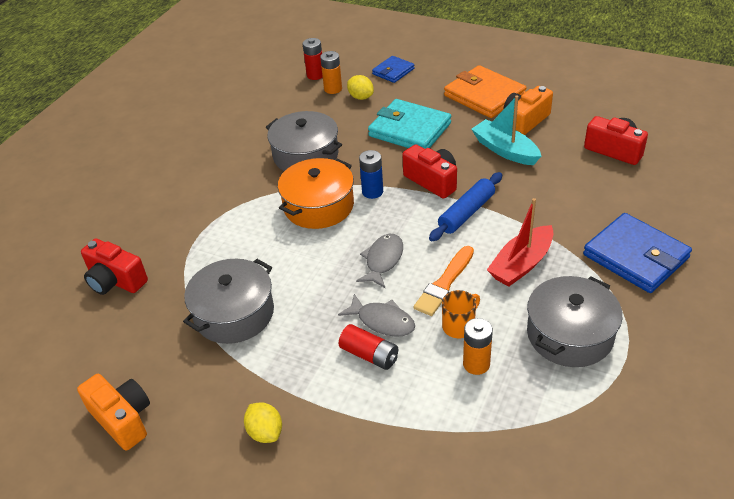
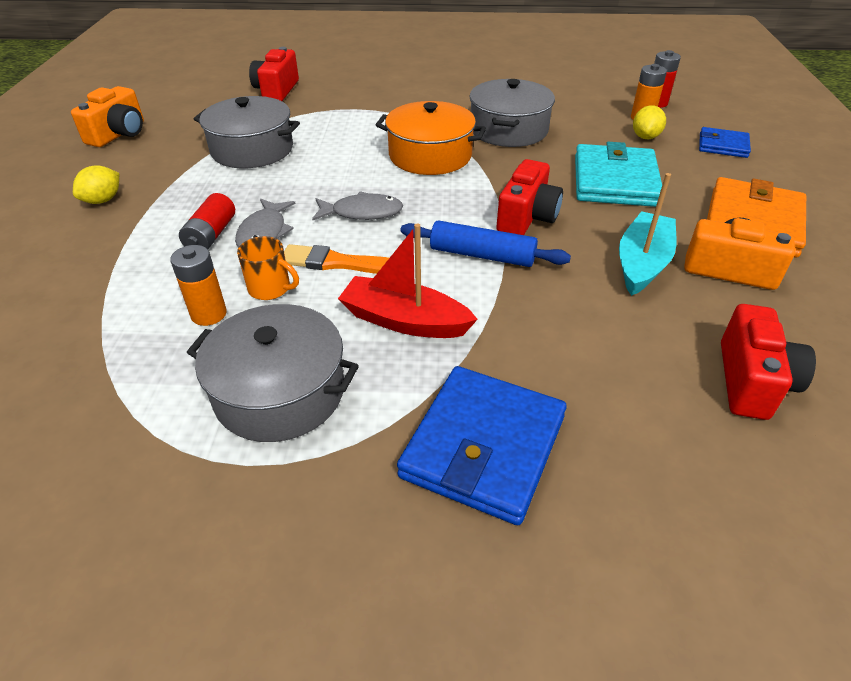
camera: 65 degrees right, 0 degrees up
(372, 192) = (476, 181): blue battery -> none

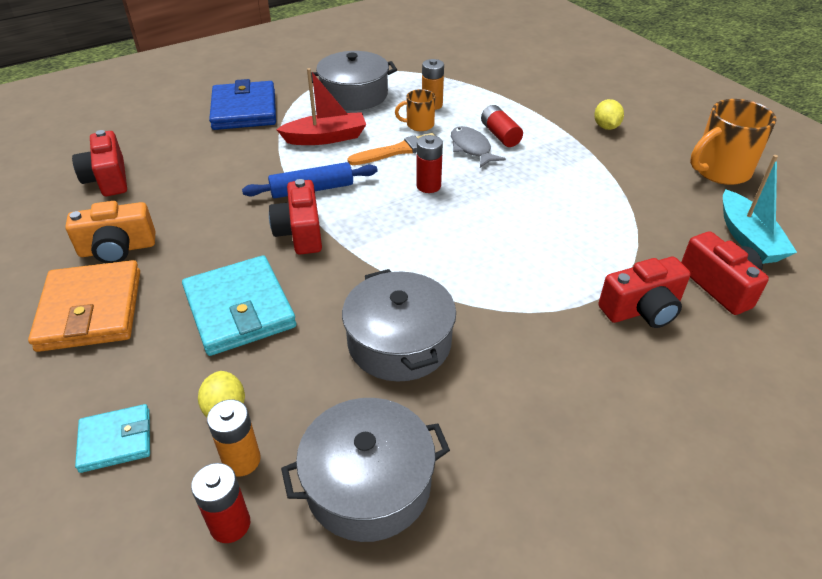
camera: 145 degrees right, 0 degrees up
(119, 134) = (720, 171): orange camera -> orange mug
(252, 149) = (595, 202): grey pot -> grey pot (368, 484)
(340, 97) = (642, 309): none -> red camera
(362, 213) = (428, 186): grey fish -> red battery
(430, 155) = (442, 264): orange pot -> none
(642, 263) = (189, 228): turquoise boat -> turquoise boat (748, 238)
(722, 145) = (116, 440): blue wallet -> turquoise wallet

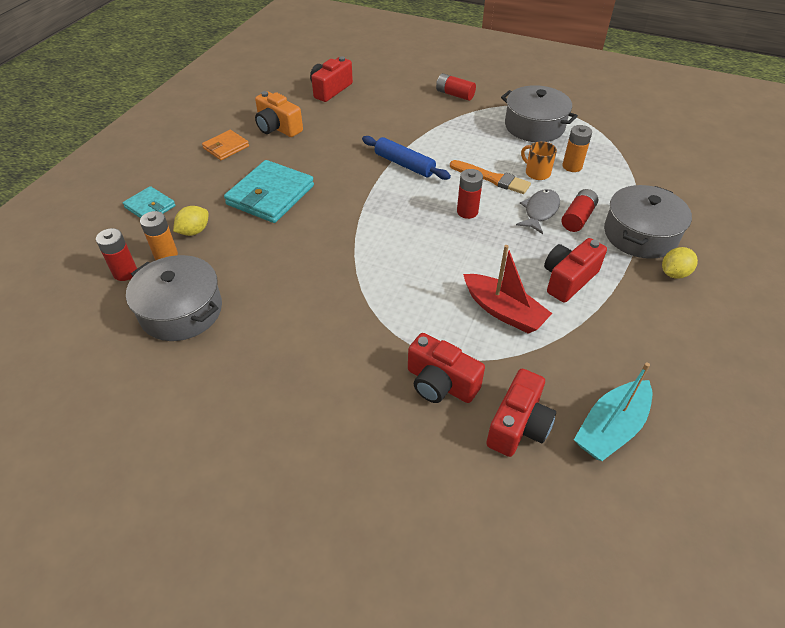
camera: 55 degrees right, 5 degrees up
(90, 310) = (226, 147): orange wallet -> orange wallet, size x0.56
(244, 110) = (454, 94): blue wallet -> red battery
(300, 232) = (357, 182): red camera -> red camera (568, 279)
(325, 138) = (466, 141): red boat -> red boat (503, 311)
(399, 342) = (298, 271): grey pot -> grey pot (640, 234)
(720, 171) = (701, 376): orange mug -> none

